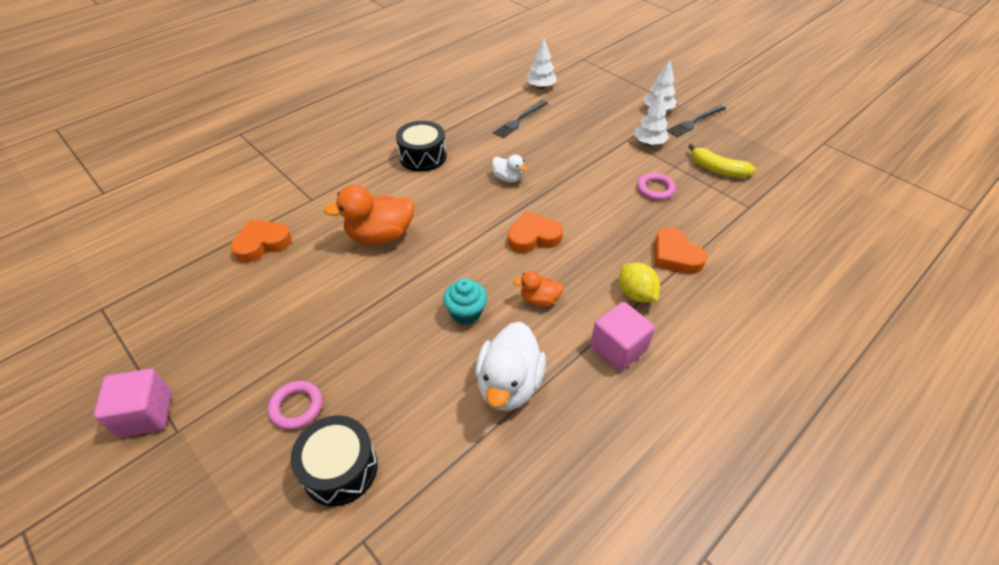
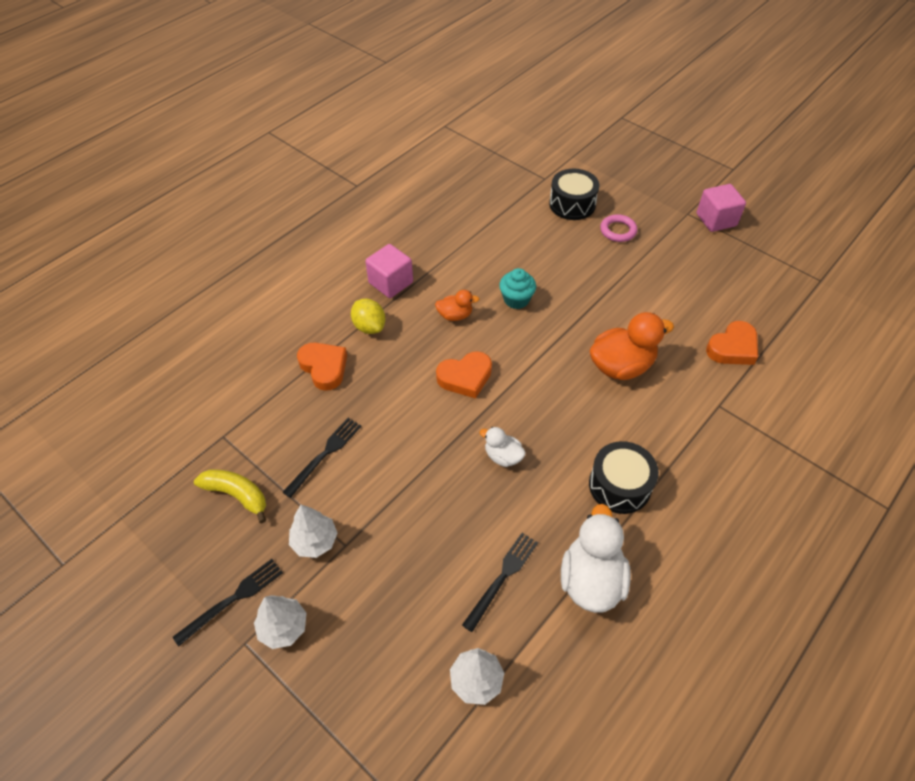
camera: 175 degrees right, 5 degrees up
(509, 384) = (473, 253): white duck -> white duck (591, 579)
(655, 189) = (325, 454): pink ring -> black fork

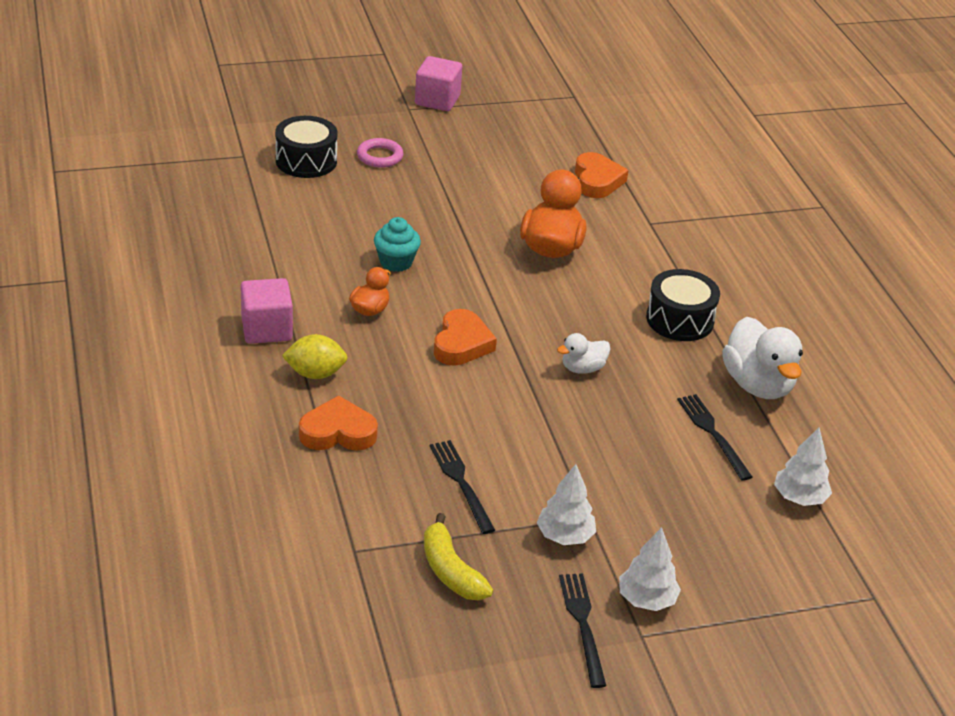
camera: 60 degrees left, 15 degrees down
(237, 495) = (450, 570): yellow banana -> yellow banana turned 90 degrees counterclockwise
(591, 579) = (757, 385): white duck -> white duck turned 150 degrees counterclockwise

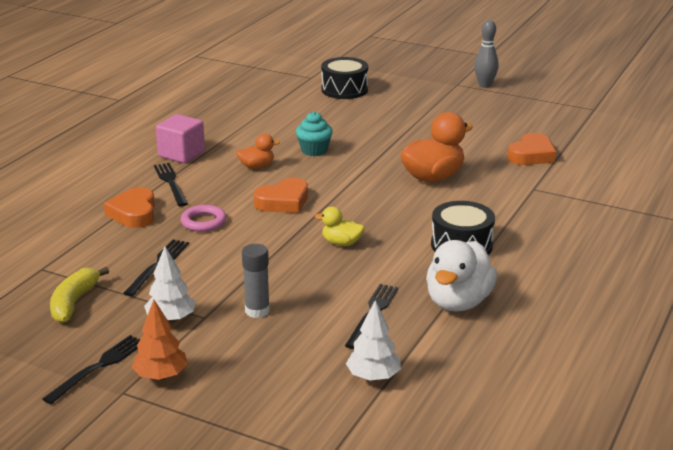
camera: 45 degrees right, 10 degrees down
(315, 374) = (171, 183): yellow lemon -> black fork
(338, 432) = (134, 213): orange heart -> orange heart turned 135 degrees counterclockwise
(380, 156) = (395, 100): pink ring -> pink ring (203, 222)
(437, 100) = (485, 85): pink cube -> grey bowling pin
(582, 368) = (341, 243): white duck -> yellow duck
(621, 484) = (257, 311): none -> grey glue stick
(646, 599) = (161, 376): white tree -> orange tree

